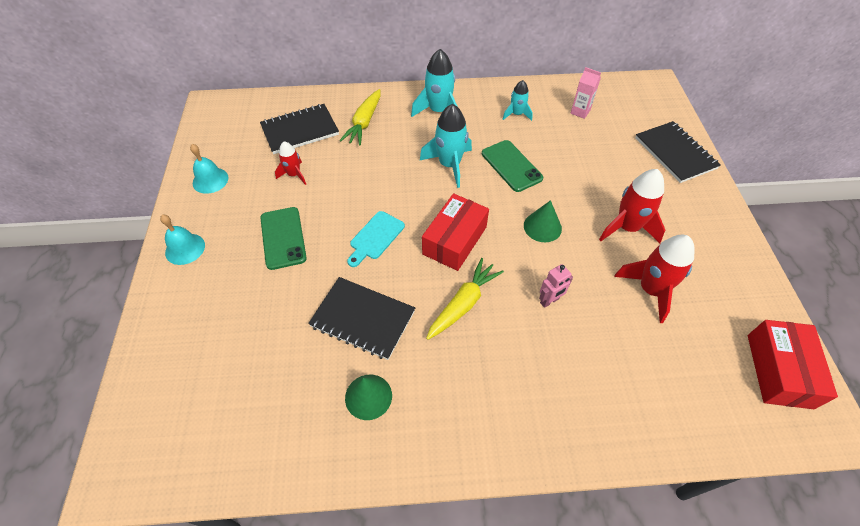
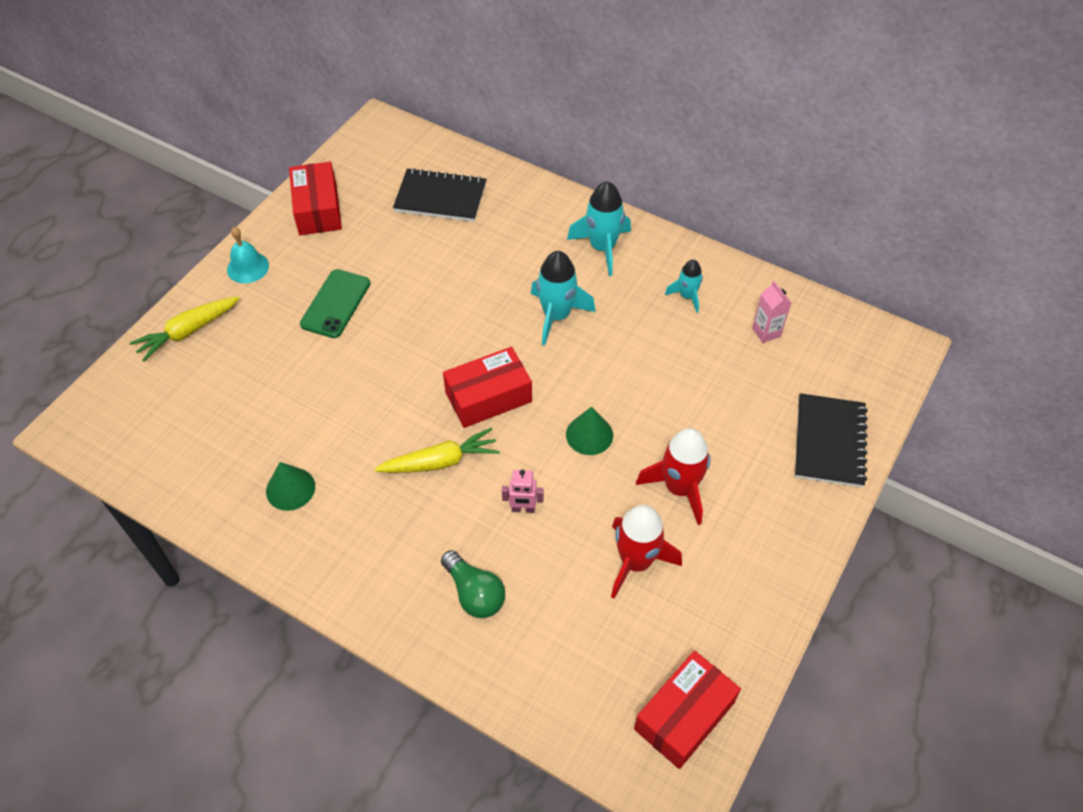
camera: 35 degrees right, 0 degrees up
(210, 180) = (318, 209): turquoise bell -> red box
(294, 175) = (396, 244): red rocket -> none
(362, 319) = (341, 420): black notebook -> none
(364, 123) = (511, 221): yellow carrot -> yellow carrot (188, 332)
(375, 237) = (417, 351): turquoise cutting board -> none
(511, 166) = (621, 352): green phone -> none
(575, 382) = (474, 593): none -> green light bulb

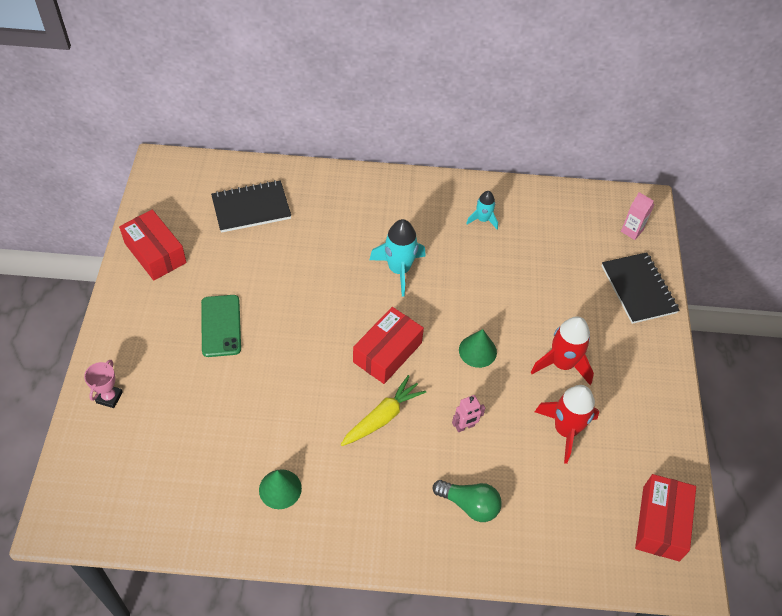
camera: 30 degrees left, 0 degrees up
(188, 332) = (109, 397): yellow carrot -> pink trophy
(248, 267) = (126, 323): turquoise bell -> none
(602, 248) = (400, 204): turquoise rocket -> none
(766, 332) = (552, 226): pink carton -> pink carton (631, 231)

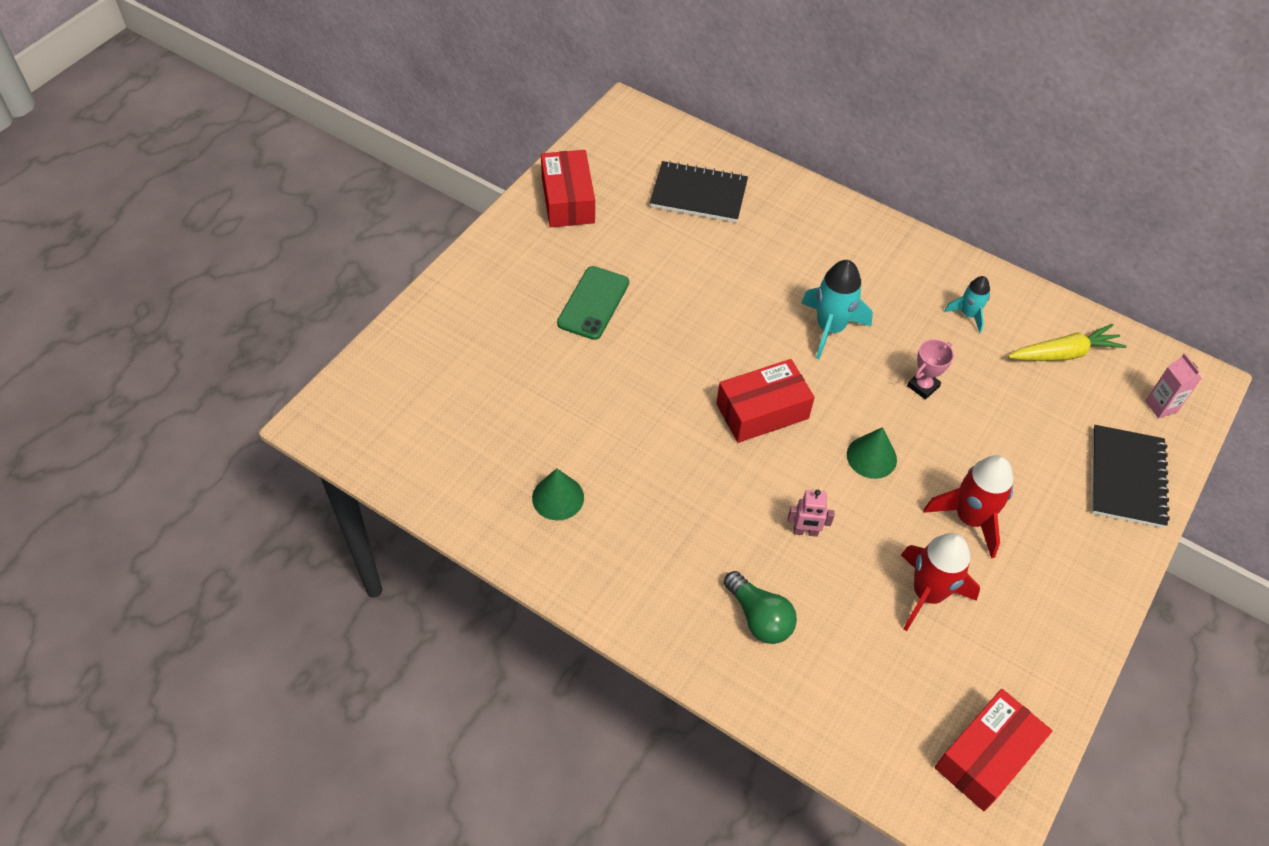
camera: 30 degrees right, 0 degrees up
(109, 397) = (438, 325): pink trophy -> pink trophy (923, 386)
(382, 417) = (715, 477): yellow carrot -> yellow carrot (1064, 353)

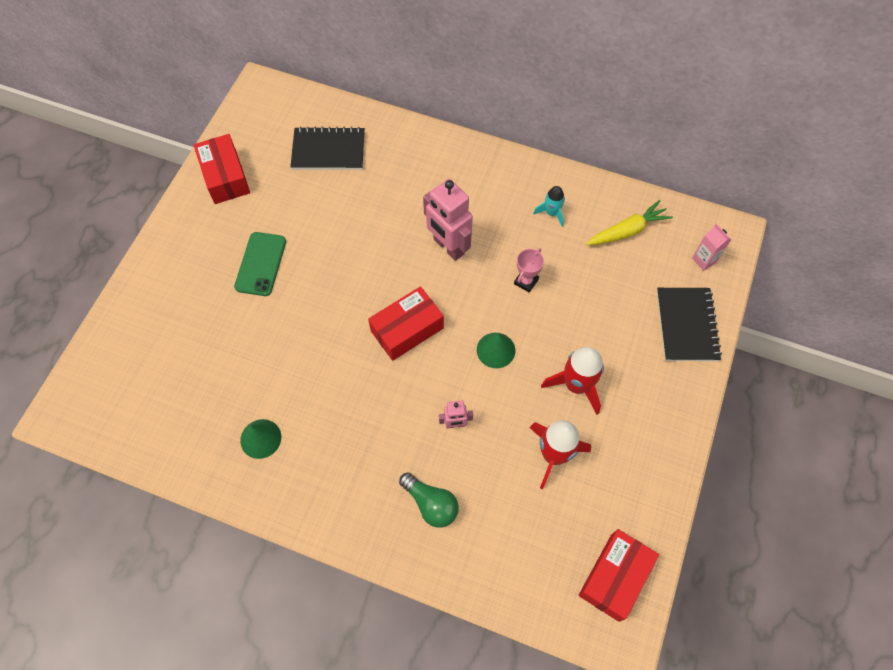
camera: 10 degrees left, 10 degrees up
(830, 328) = (448, 247): turquoise rocket -> pink robot

